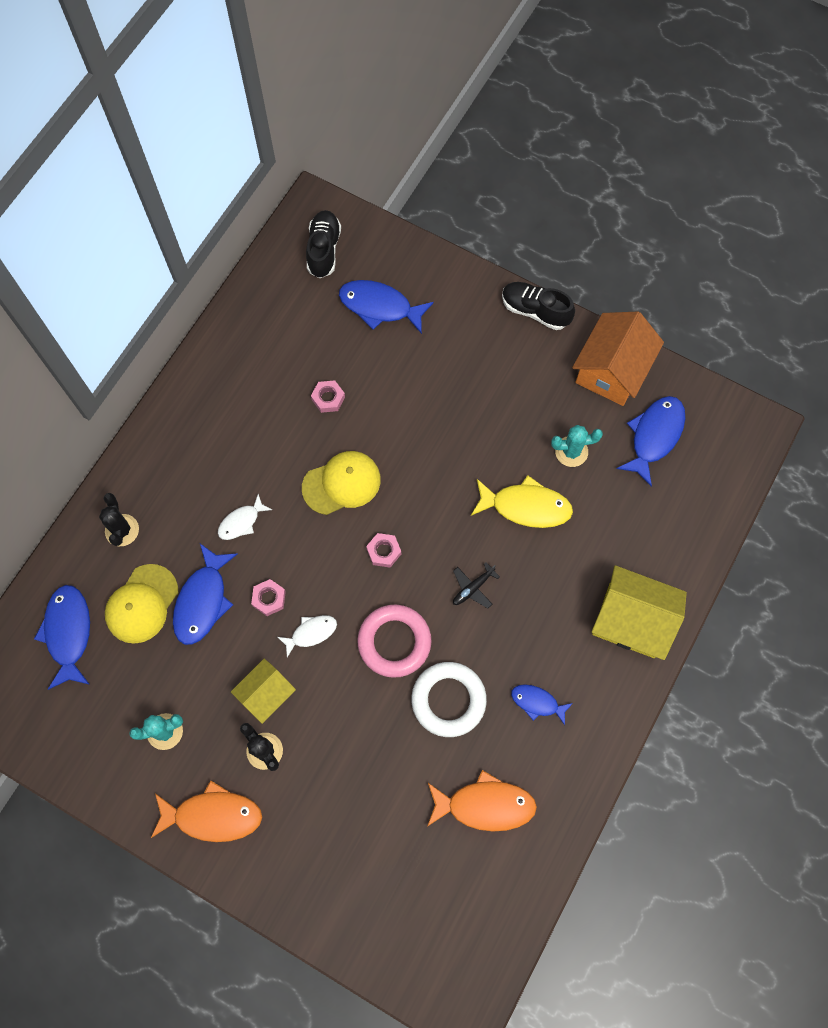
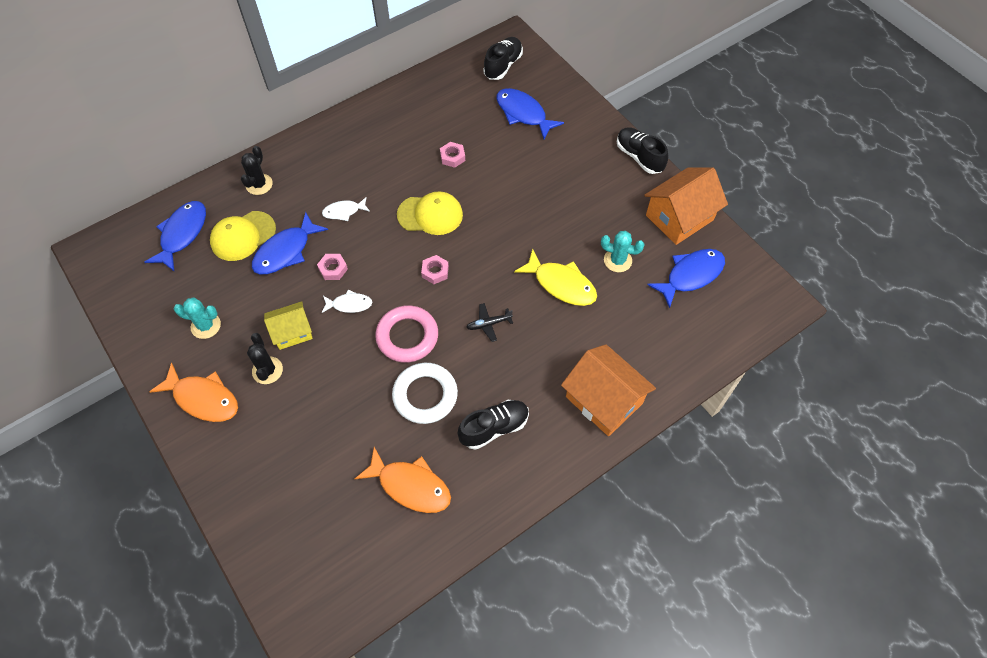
camera: 25 degrees right, 10 degrees down
(537, 702) = (494, 428): blue fish -> black shoe
(631, 620) = (604, 400): yellow house -> orange house

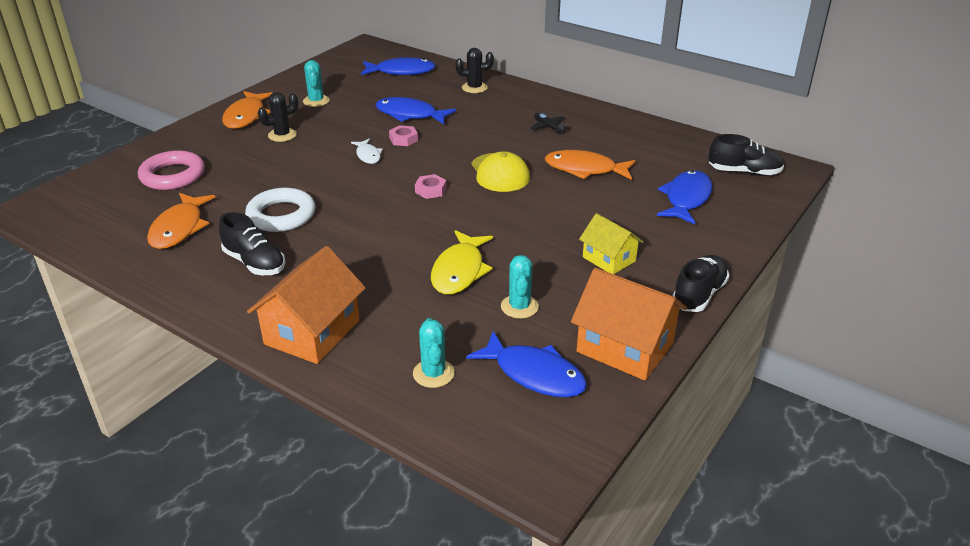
camera: 70 degrees right, 25 degrees down
(243, 236) = (415, 94): yellow cap -> none
(292, 332) = (326, 136): yellow house -> yellow house (609, 259)
(344, 211) = (472, 130): white fish -> none
(407, 336) = (345, 192): pink ring -> pink ring (173, 175)
(452, 157) = (585, 169): pink nut -> orange fish
(488, 324) = (382, 234): black plane -> black plane (548, 127)
(673, 333) = (433, 373): none -> turquoise cactus

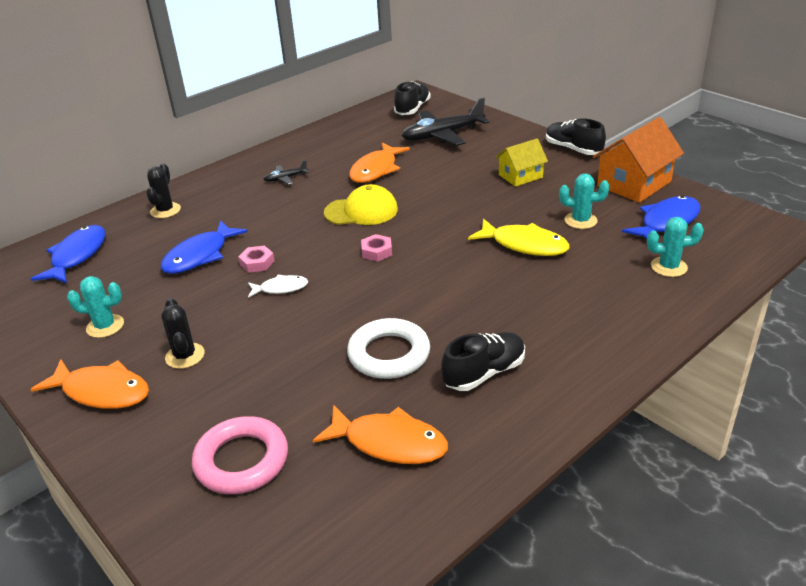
camera: 75 degrees left, 0 degrees up
(312, 332) = (611, 331): orange house -> none
(686, 198) = (442, 135): blue fish -> black plane

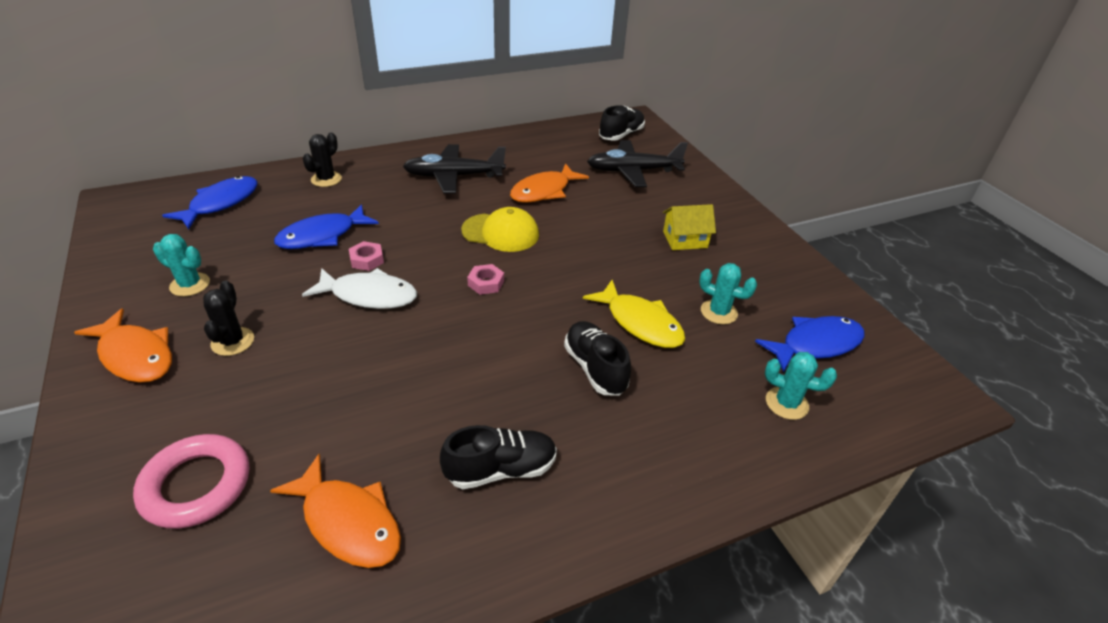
camera: 15 degrees right, 5 degrees up
(281, 288) = (369, 295): white fish -> white fish, size x1.72
(285, 178) = (454, 176): black plane -> black plane, size x2.15
(389, 354) = (419, 409): white ring -> none
(573, 149) = (759, 224): black shoe -> black shoe (595, 368)
(634, 184) = (804, 285): orange house -> none

